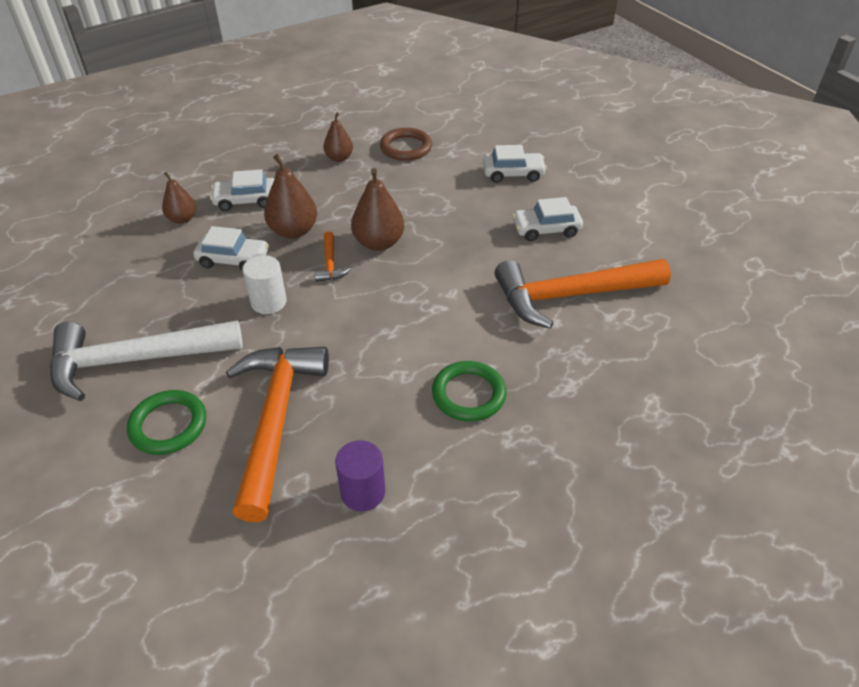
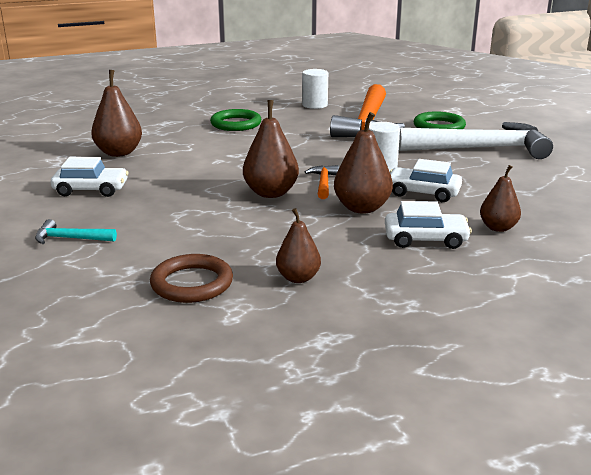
camera: 170 degrees left, 20 degrees down
(363, 492) = (314, 105): purple cylinder -> white cylinder
(513, 173) = (70, 238): white car -> turquoise hammer
(570, 296) = (119, 153): orange hammer -> brown pear

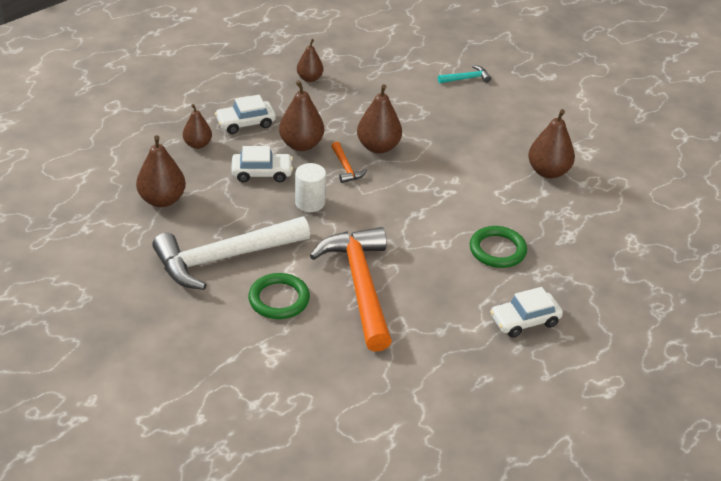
camera: 155 degrees right, 15 degrees up
(91, 189) = (510, 122): white car -> white car (524, 321)
(192, 283) = (364, 64): brown ring -> none
(314, 105) = (448, 322): white cylinder -> none
(544, 189) = (162, 200): none -> brown pear

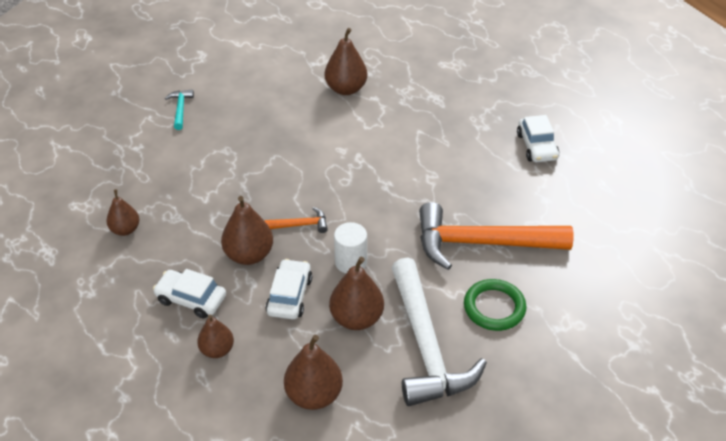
camera: 75 degrees left, 5 degrees up
(245, 123) = (191, 299): white car -> white car turned 120 degrees clockwise
(378, 147) = (273, 194): brown pear -> brown pear (356, 318)
(497, 250) = (446, 143): green ring -> none

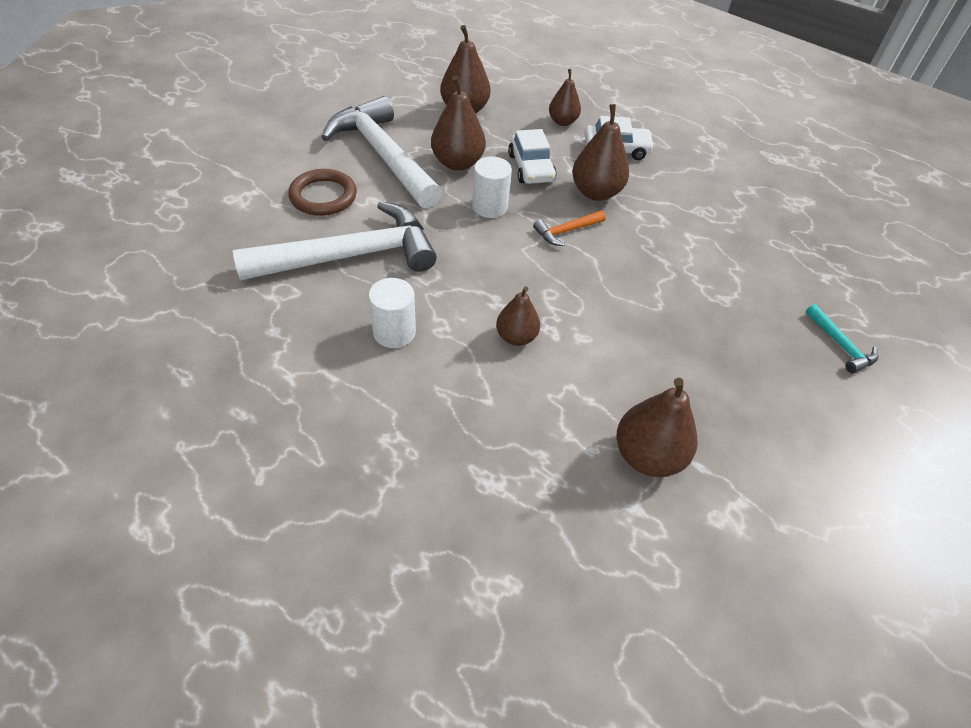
camera: 155 degrees right, 5 degrees up
(125, 229) = (734, 189): brown pear -> brown pear (516, 337)
(464, 180) = (394, 332): none -> white cylinder
(481, 243) = (351, 255): orange hammer -> white hammer
(494, 307) = (323, 196): green ring -> brown ring
(537, 146) = (293, 421): white car -> none

